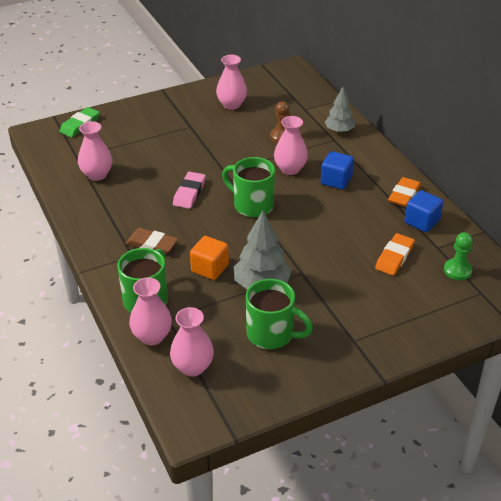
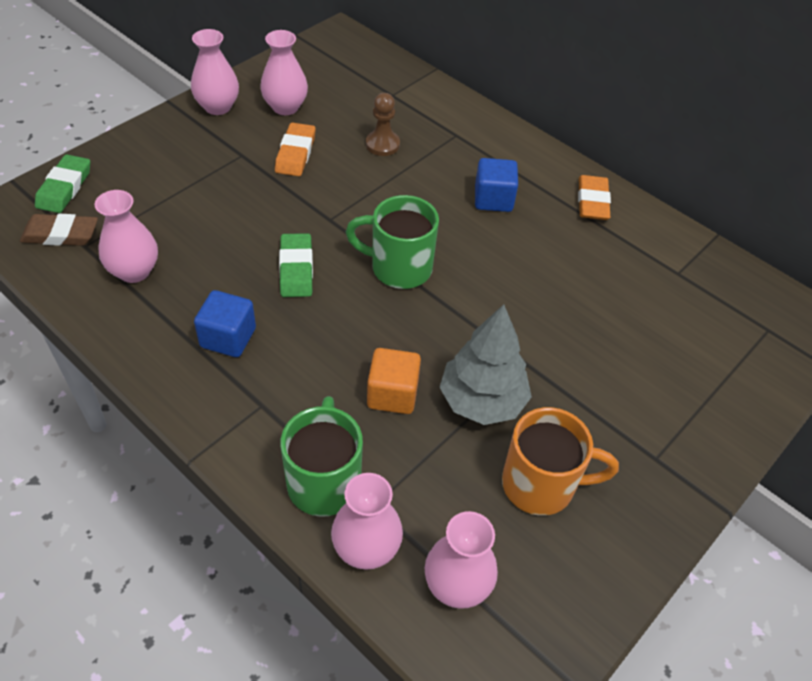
camera: 25 degrees left, 10 degrees up
(152, 244) = (283, 375): brown eraser -> brown eraser (60, 234)
(189, 193) = (296, 269): pink eraser -> green eraser
(272, 334) = (541, 485): green mug -> orange mug
(290, 169) = (421, 195): pink vase -> pink vase (218, 107)
(339, 130) = (456, 119): grey tree -> none
(394, 257) = (633, 303): orange eraser -> orange eraser (295, 153)
(421, 222) = (637, 238): blue cube -> blue cube (228, 338)
(457, 270) = (721, 302): green pawn -> none

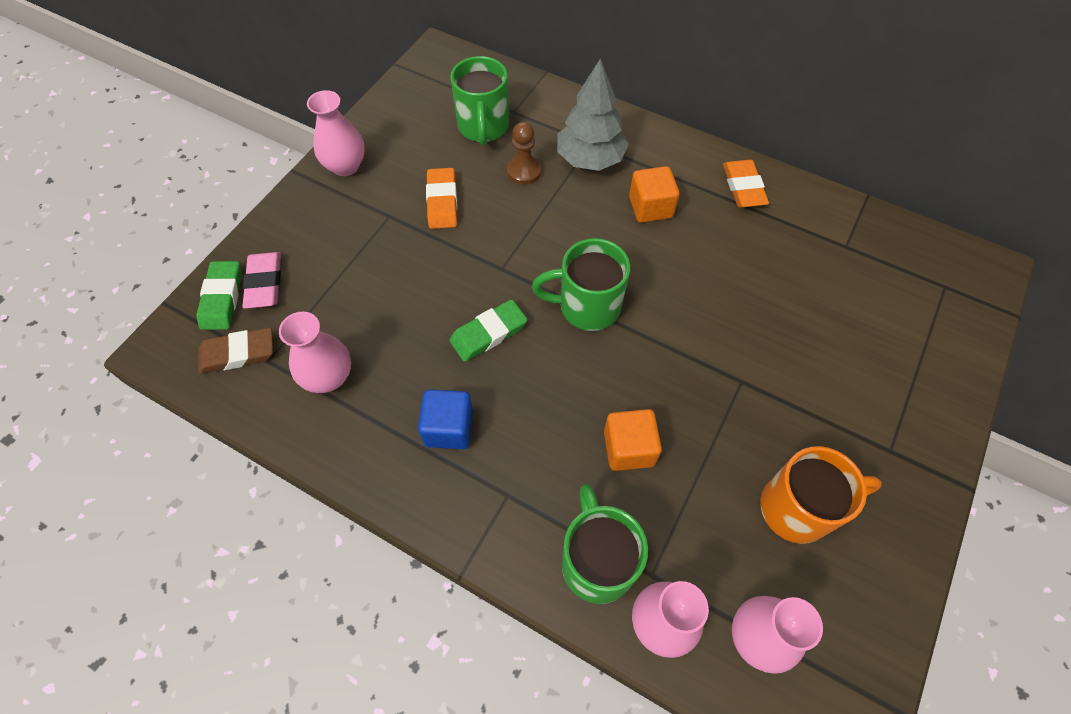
camera: 10 degrees left, 10 degrees up
(107, 184) = (264, 283): none -> pink eraser
(285, 107) = (413, 150): pink vase -> none
(296, 269) = (488, 333): green eraser -> green eraser turned 75 degrees clockwise
(358, 101) = (483, 127): none -> green mug
(482, 401) = (714, 433): grey tree -> grey tree (590, 159)
(493, 199) = (650, 207): blue cube -> orange cube

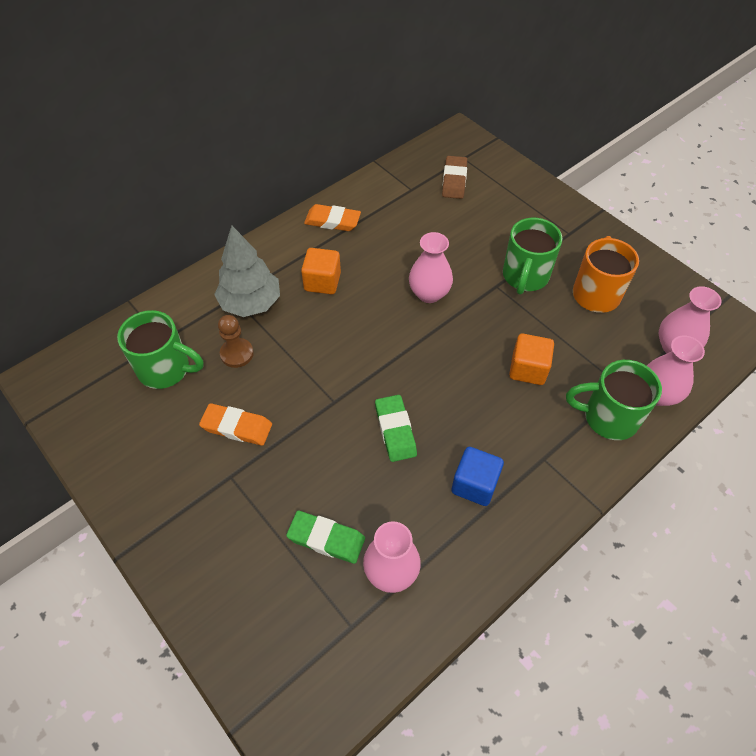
camera: 70 degrees left, 5 degrees down
(222, 298) = (256, 661): green eraser -> green eraser (326, 539)
(238, 353) = (332, 655): brown eraser -> brown eraser (454, 180)
(264, 283) = (256, 613): pink eraser -> none
(345, 166) = (143, 501): pink vase -> pink vase (429, 294)
(587, 306) = (398, 354): green mug -> green mug (525, 277)

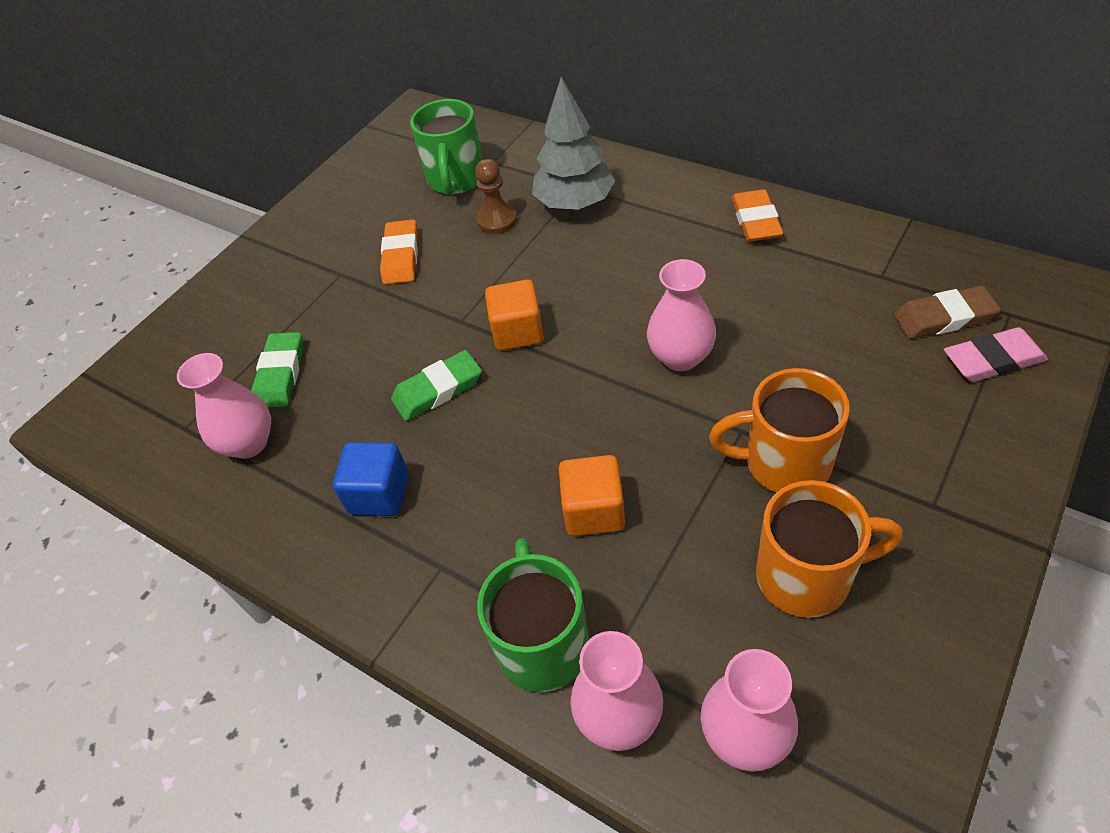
camera: 80 degrees right, 5 degrees down
(322, 282) = (641, 248): orange cube -> orange cube (518, 332)
(490, 176) = (993, 360): none -> pink eraser
(525, 277) = (783, 463): green mug -> orange mug

